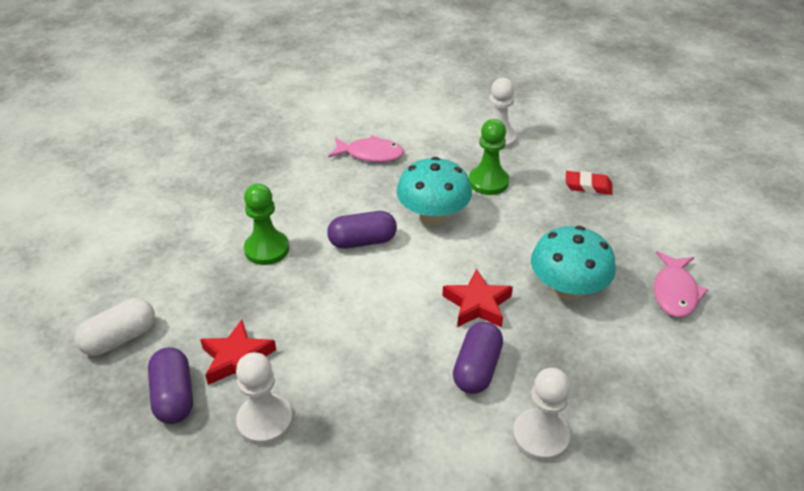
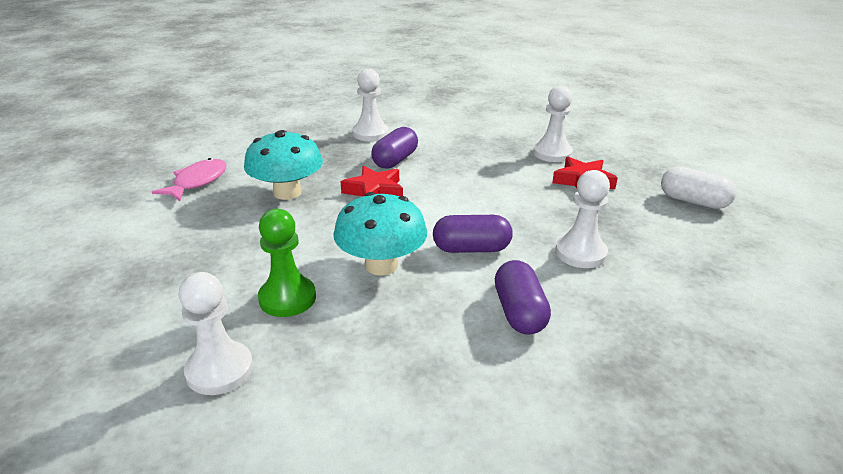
camera: 170 degrees left, 10 degrees down
(120, 338) = (693, 201): white capsule -> white capsule turned 60 degrees clockwise
(174, 396) = (624, 168): purple capsule -> purple capsule (519, 312)
(267, 249) = (580, 253): green pawn -> white pawn
(370, 154) = (442, 367): pink fish -> none
(588, 186) = (165, 277): red eraser -> none

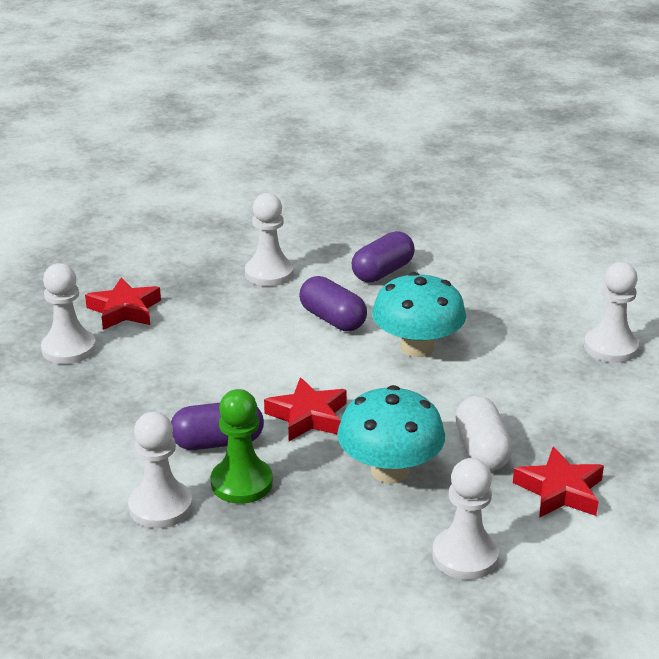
camera: 130 degrees left, 0 degrees up
(168, 233) = (560, 491): none -> red star
(197, 182) = (465, 556): pink fish -> white pawn
(287, 298) = (518, 365): green pawn -> green pawn (241, 483)
(693, 201) = (103, 250): white capsule -> white capsule (481, 450)

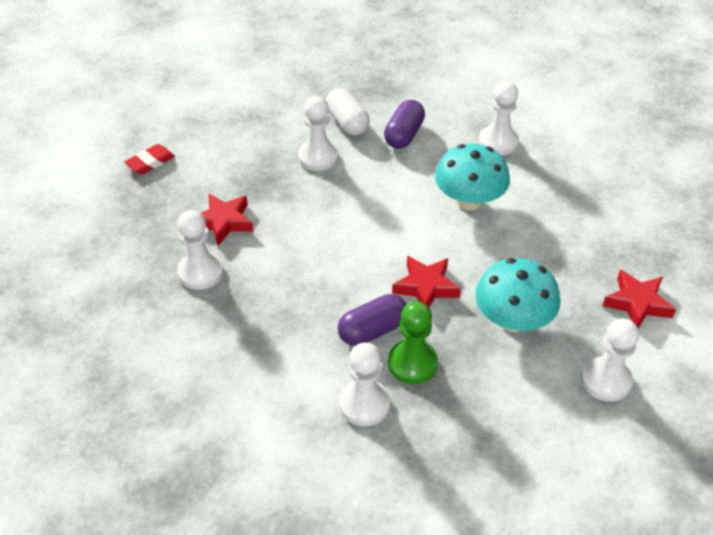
camera: 20 degrees left, 15 degrees up
(85, 244) = (150, 162): none -> red eraser
(332, 319) = (392, 190): purple capsule -> none
(481, 450) = (565, 282): white capsule -> white capsule (347, 123)
(610, 347) = (602, 165): white pawn -> white pawn (498, 142)

